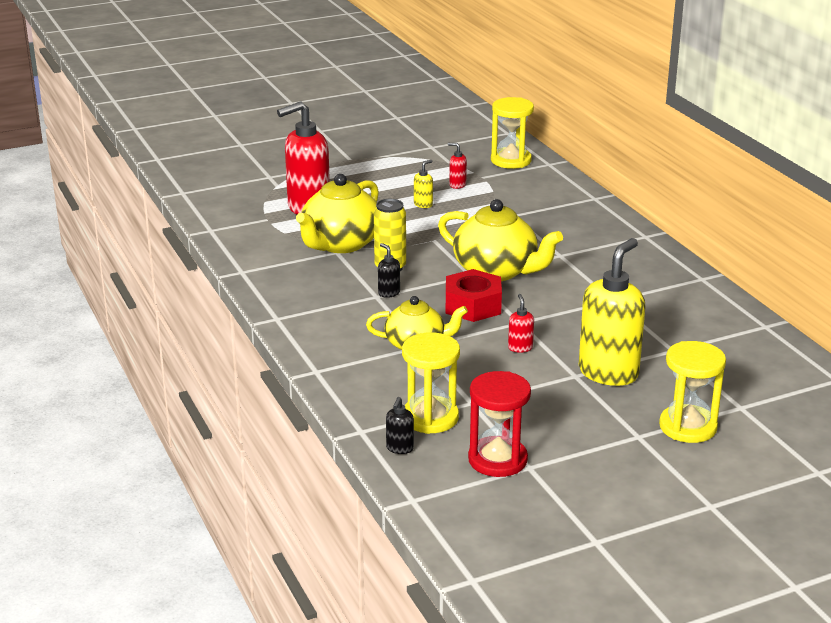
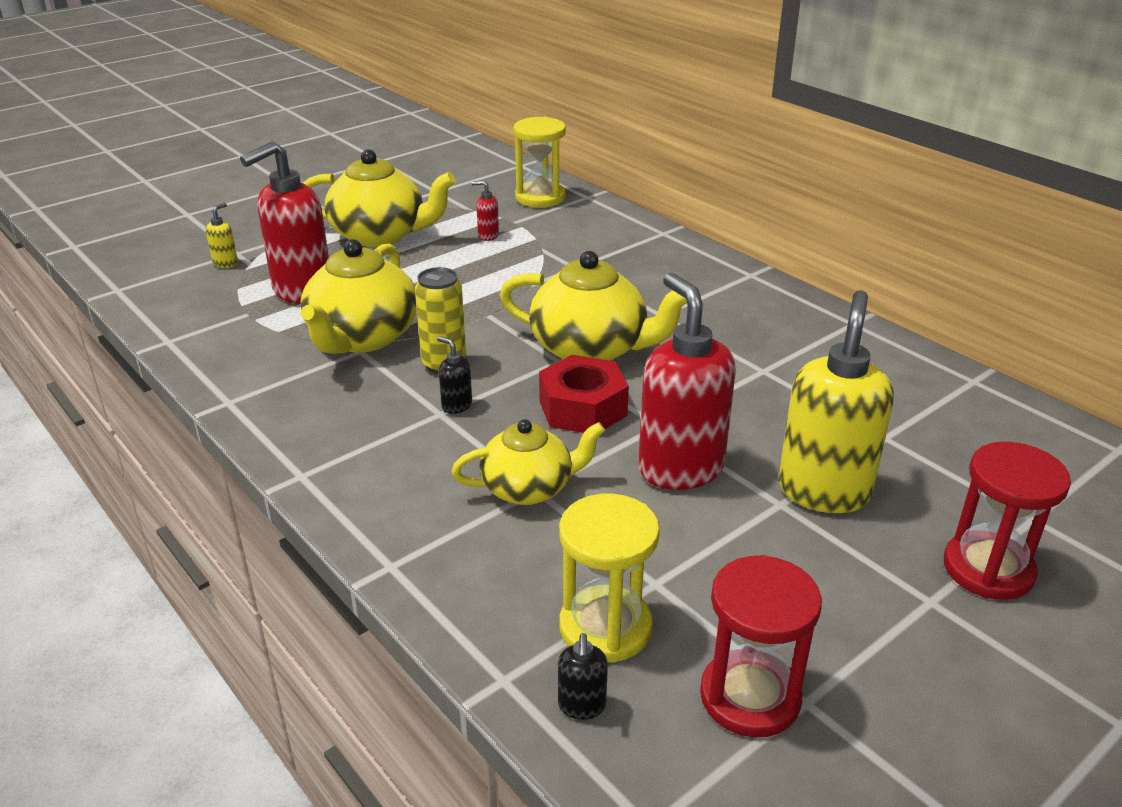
camera: 15 degrees left, 5 degrees up
(377, 176) = (380, 235): none -> yellow teapot
(423, 204) = (455, 266): yellow soap dispenser -> yellow soap dispenser (225, 263)
(520, 348) = (680, 468): red soap dispenser -> red soap dispenser, size x2.43
(688, 427) = (988, 569): yellow hourglass -> red hourglass

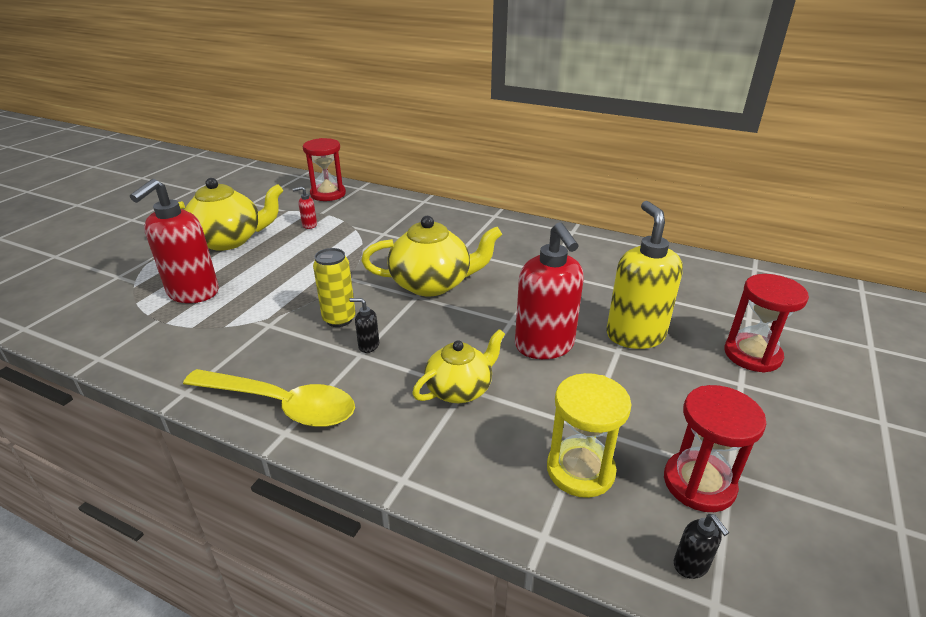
camera: 25 degrees left, 0 degrees up
(225, 263) = (113, 286): yellow soap dispenser -> none
(316, 444) = (281, 405): none -> yellow spoon
(362, 338) = (264, 315): yellow teapot -> none
(540, 197) = (328, 194): yellow hourglass -> red hourglass
(582, 706) = (608, 533): black soap dispenser -> black soap dispenser (691, 565)
(583, 408) = (455, 324): red nut -> none
(680, 468) = (544, 346): red soap dispenser -> red soap dispenser turned 150 degrees counterclockwise

